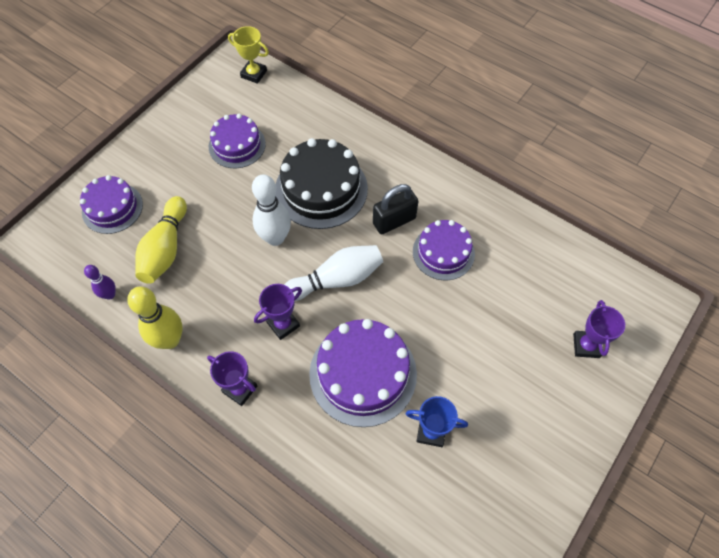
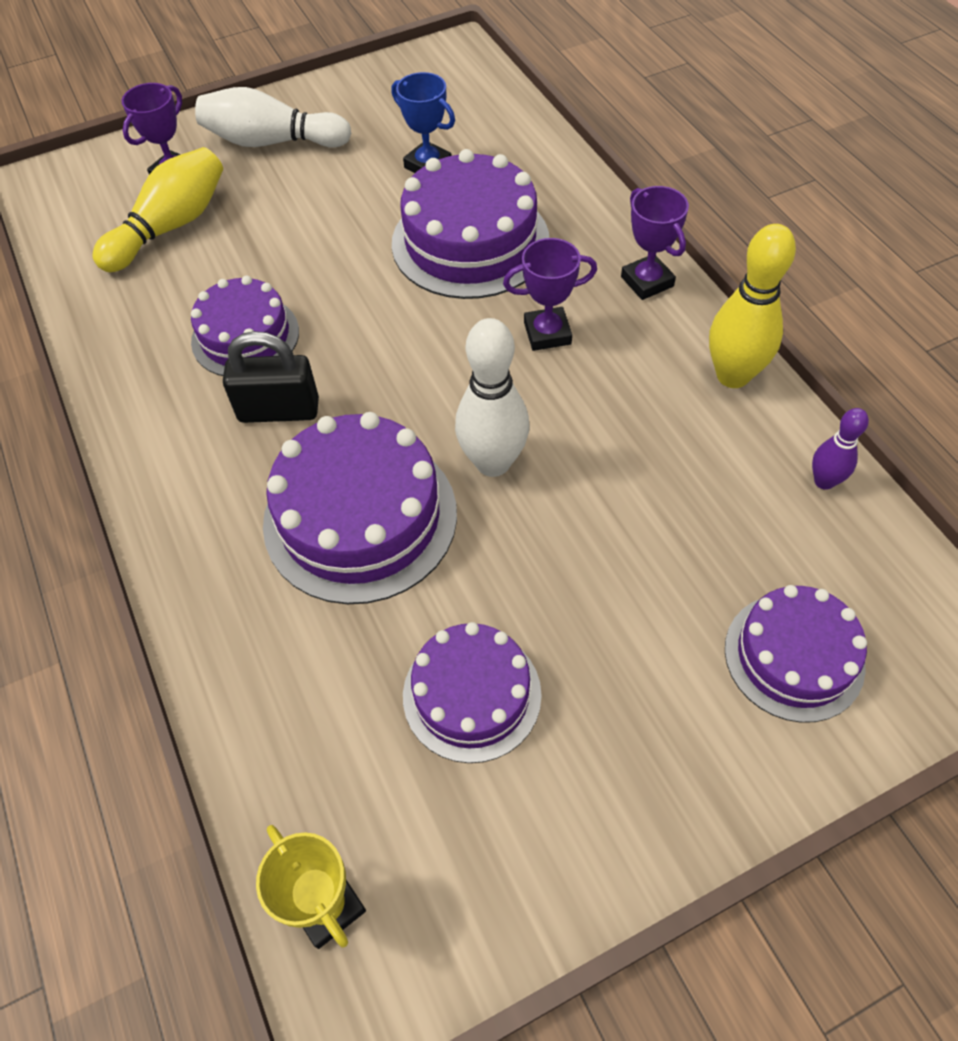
camera: 150 degrees left, 5 degrees down
(165, 249) = (701, 523): yellow bowling pin -> yellow bowling pin (171, 227)
(321, 189) = (360, 517): black cake -> purple cake
(336, 280) = (431, 361): white bowling pin -> white bowling pin (272, 142)

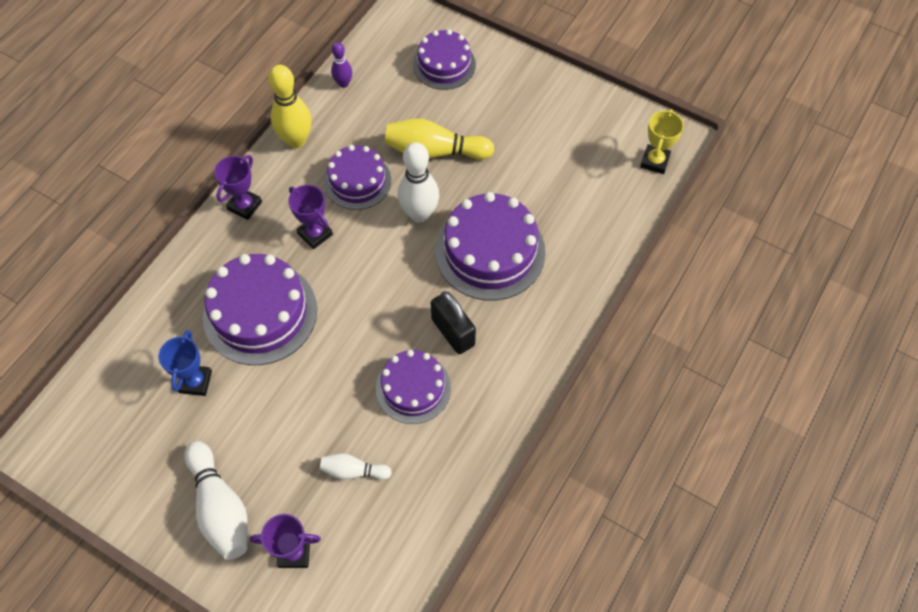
camera: 125 degrees left, 5 degrees up
(171, 227) = (348, 510): yellow bowling pin -> yellow bowling pin (434, 151)
(206, 246) = (353, 471): none -> white bowling pin
(472, 694) = (542, 160): purple cake -> purple cake (357, 181)

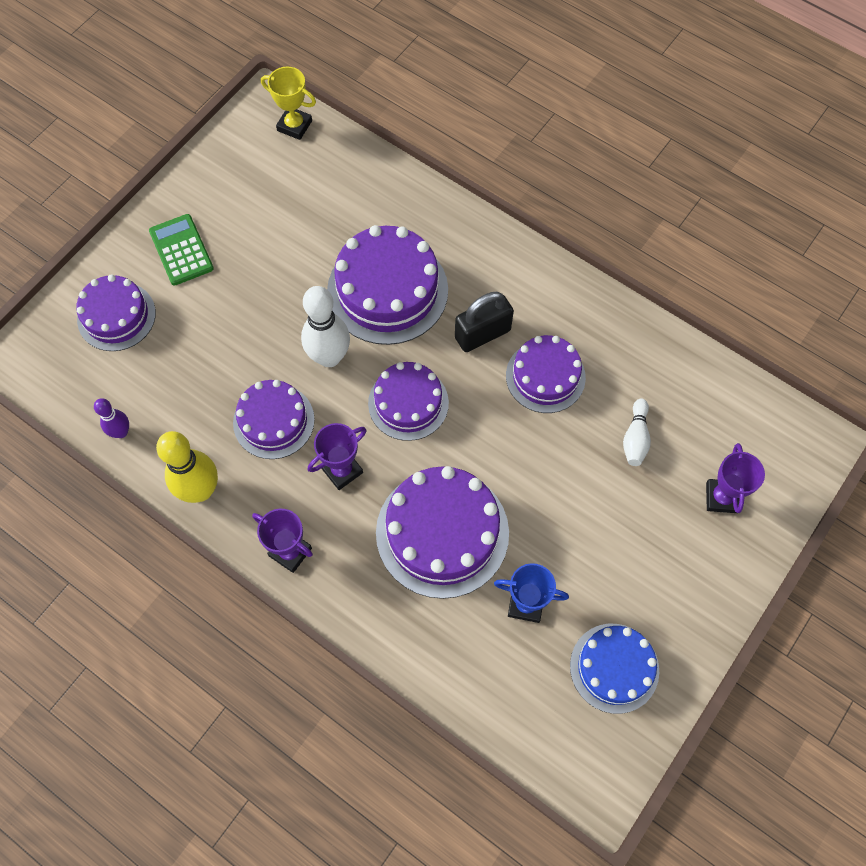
camera: 85 degrees left, 5 degrees up
(136, 456) = (614, 668): none -> blue cake
(220, 508) = (674, 572): white bowling pin -> none
(379, 277) = (408, 403): none -> purple cake
(434, 151) = (244, 335): yellow bowling pin -> none
(511, 97) = (181, 250): none -> green calculator

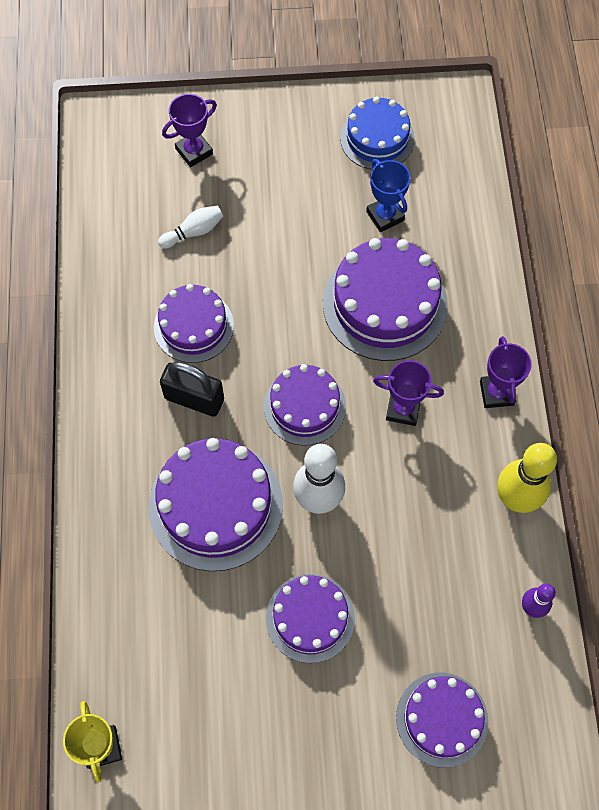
camera: 130 degrees left, 0 degrees up
(181, 250) = (328, 725): green calculator -> none
(273, 421) = (411, 494): purple cake -> purple cake (310, 618)

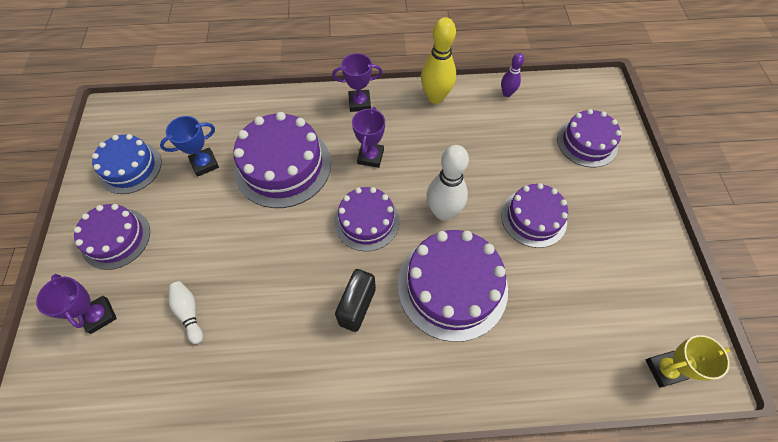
camera: 90 degrees left, 5 degrees down
(193, 326) = (287, 309): purple cake -> purple cake (116, 238)

